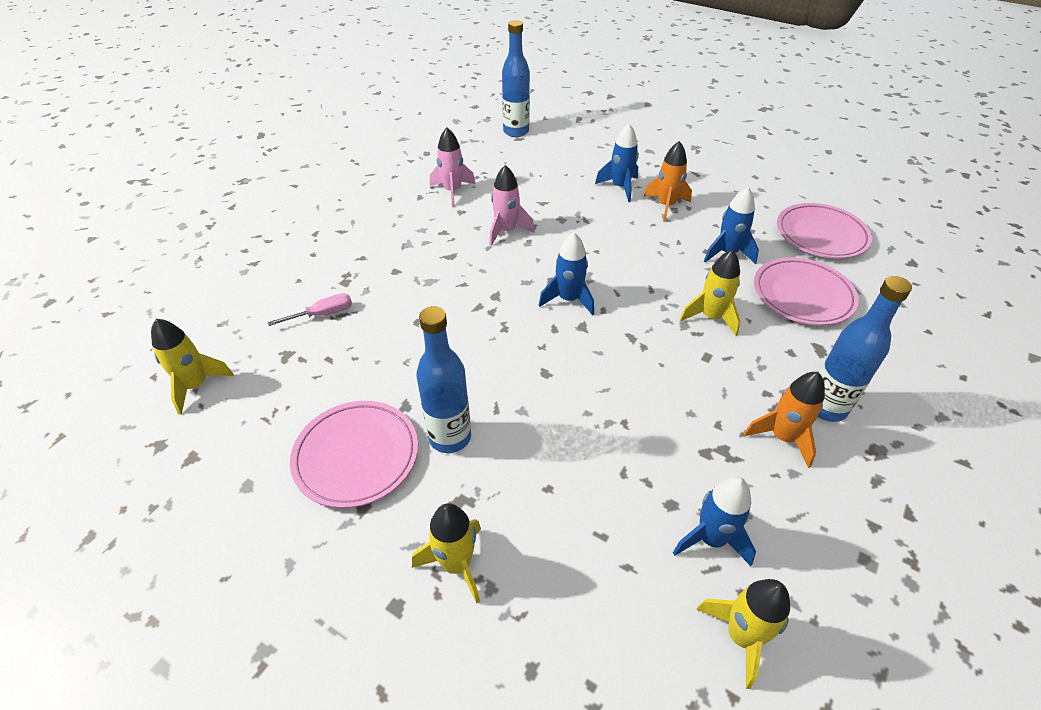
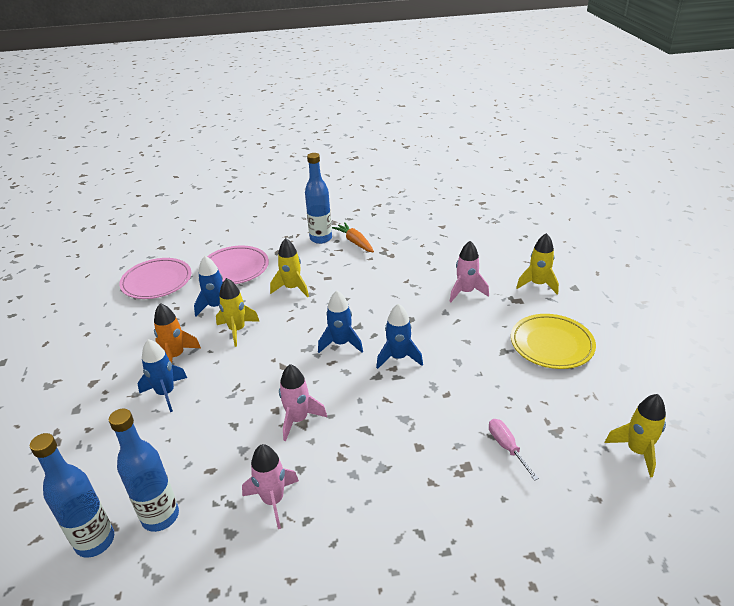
camera: 130 degrees left, 10 degrees down
(323, 314) = (506, 447): pink screwdriver -> pink screwdriver turned 45 degrees clockwise
(356, 456) = (551, 344): pink plate -> yellow plate
(450, 437) = (494, 323): blue bottle -> blue bottle (160, 516)
(535, 463) = (466, 292): none -> pink rocket
(711, 539) = (431, 239): blue rocket -> blue rocket (398, 357)
(741, 636) = (458, 222): yellow rocket -> yellow rocket (237, 330)
(782, 437) = (355, 242): orange rocket -> orange carrot

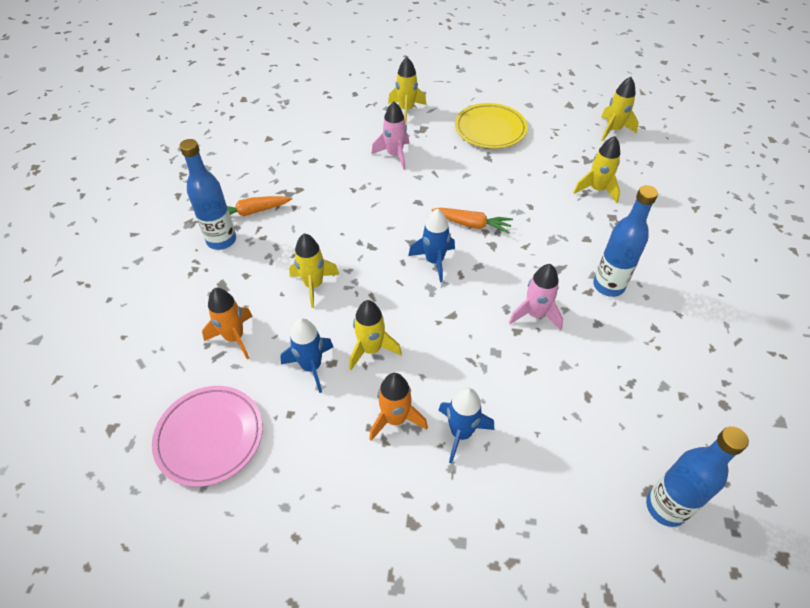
camera: 75 degrees left, 15 degrees up
(160, 516) = (640, 444): blue bottle -> blue bottle (608, 286)
(235, 268) = (234, 337): pink plate -> orange rocket
(273, 500) = (631, 348): pink rocket -> none
(398, 357) = (472, 224): blue rocket -> orange carrot
(506, 447) = (597, 189): pink screwdriver -> yellow rocket

